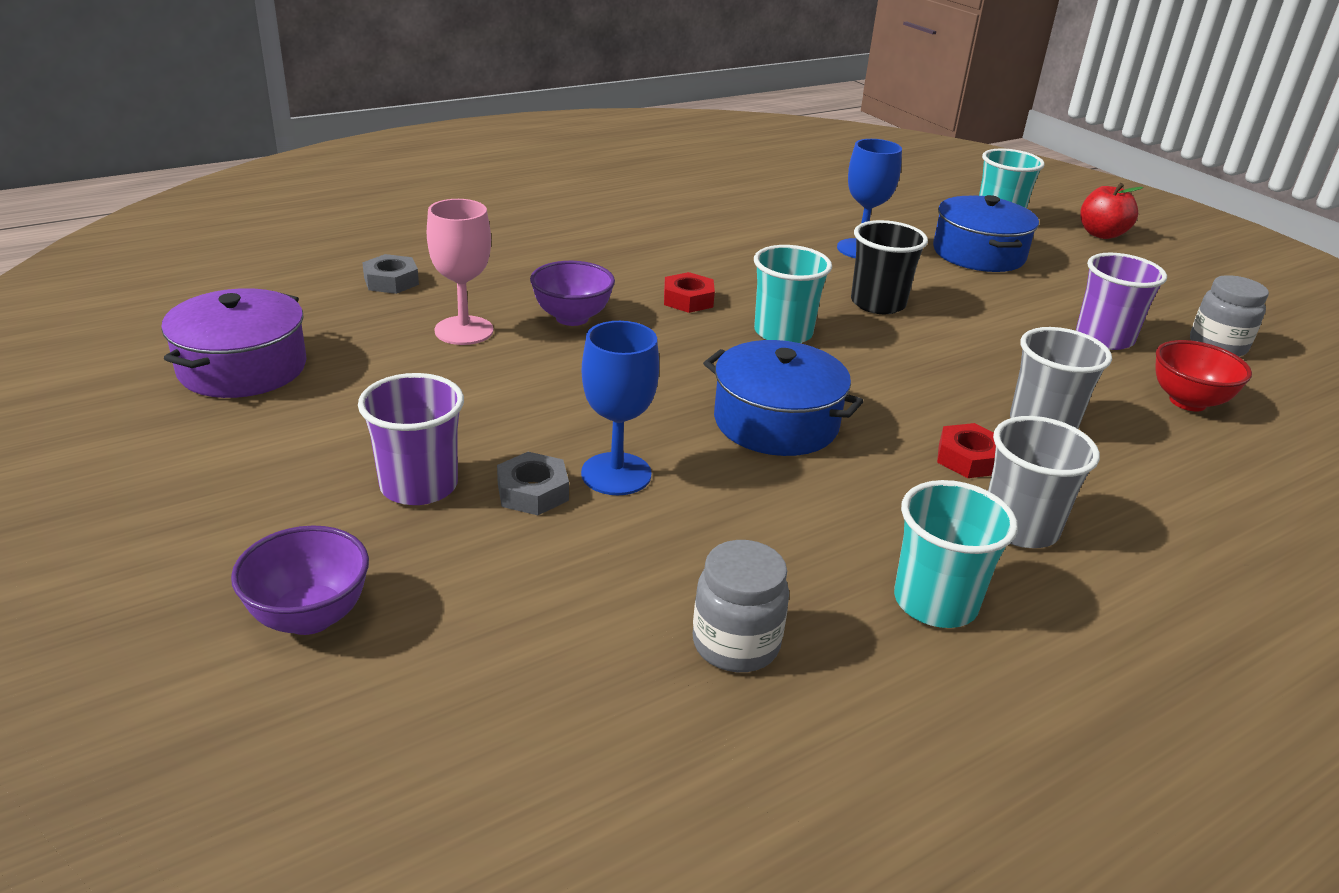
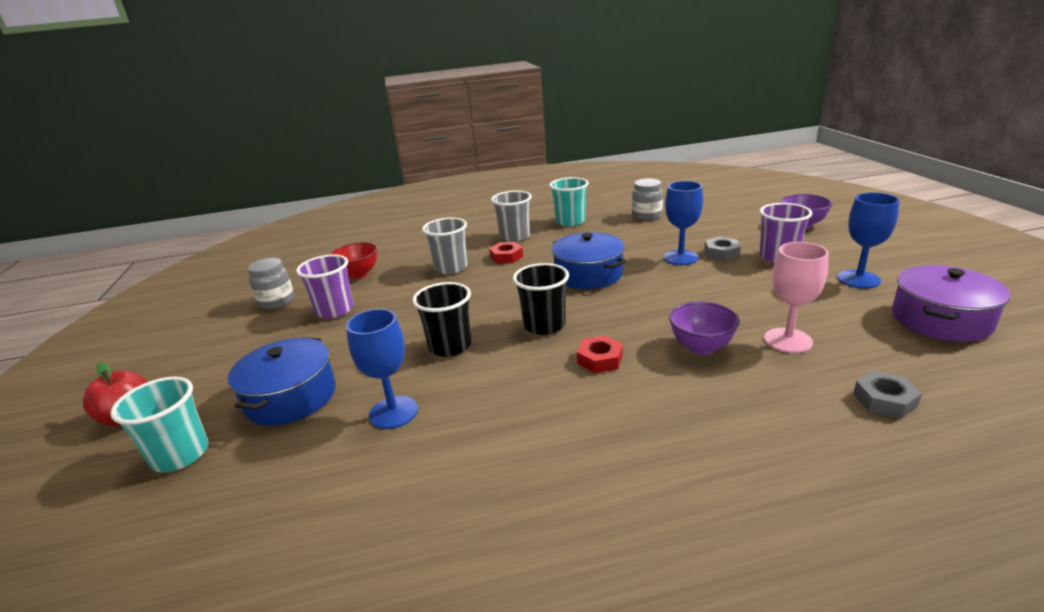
camera: 155 degrees left, 5 degrees down
(301, 435) = (858, 279): none -> blue goblet
(783, 333) = (544, 325): turquoise cup -> black cup

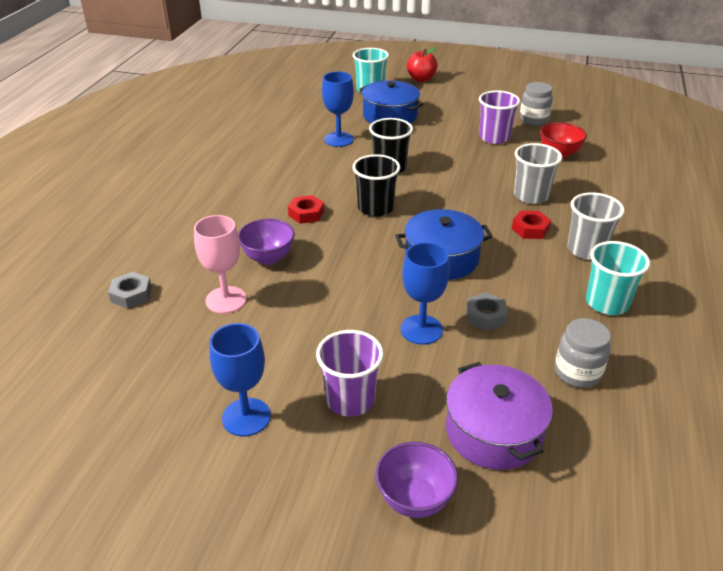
camera: 115 degrees right, 10 degrees up
(721, 253) = (403, 364): grey nut -> grey nut (485, 316)
(940, 320) = (140, 403): purple pot -> purple pot (494, 431)

